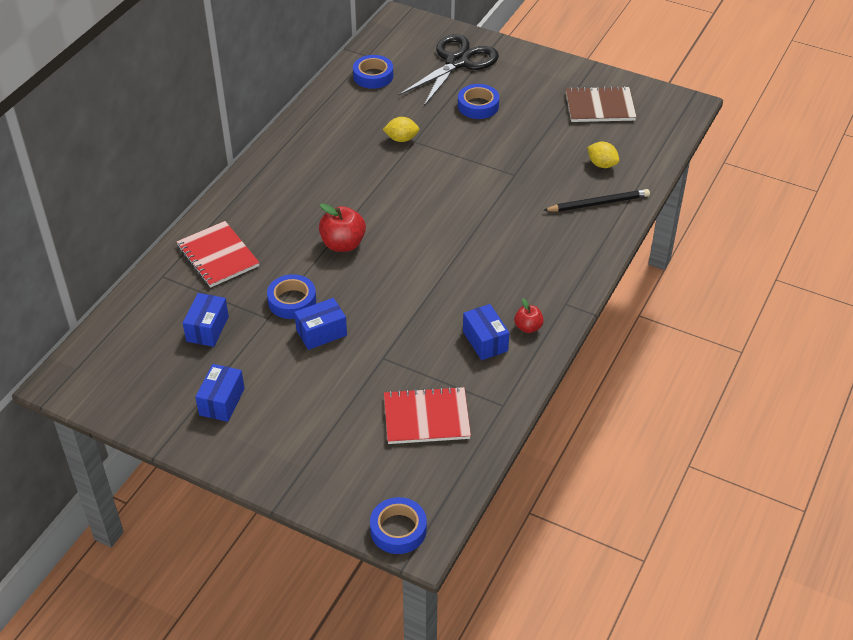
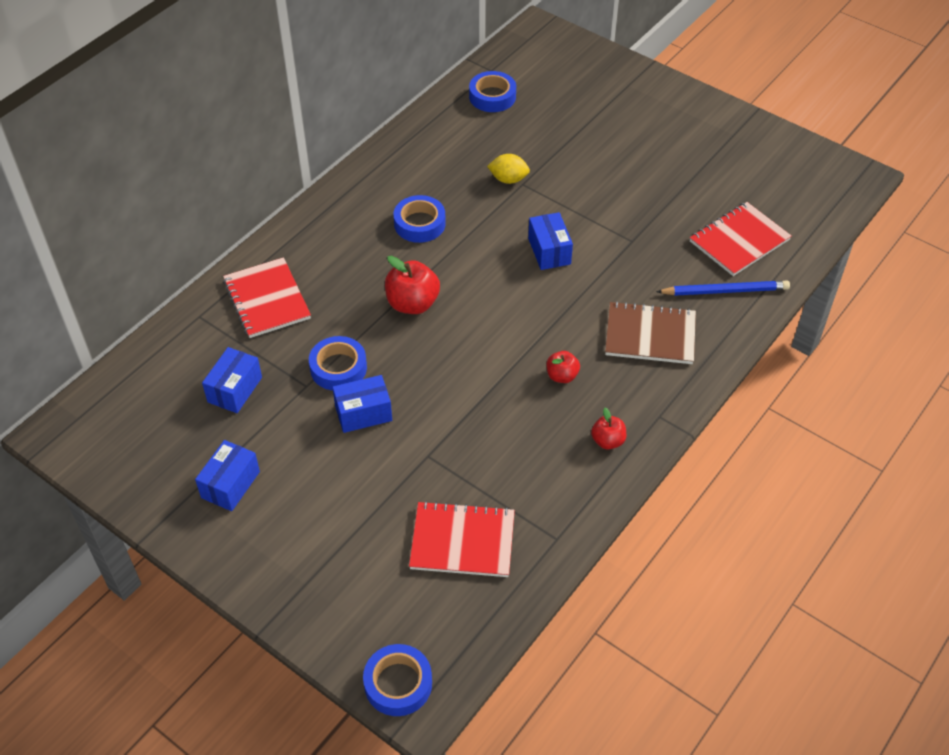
camera: 10 degrees right, 5 degrees up
(457, 62) = (594, 90): black scissors -> none
(478, 106) = (607, 148): blue tape -> blue tape (419, 224)
(480, 283) = (562, 376): none -> red apple
(485, 341) = (553, 451): blue box -> blue box (549, 251)
(598, 203) = (725, 291): black pencil -> blue pencil
(600, 107) = (751, 166): brown notebook -> brown notebook (650, 335)
(602, 164) = (739, 241): yellow lemon -> red notebook

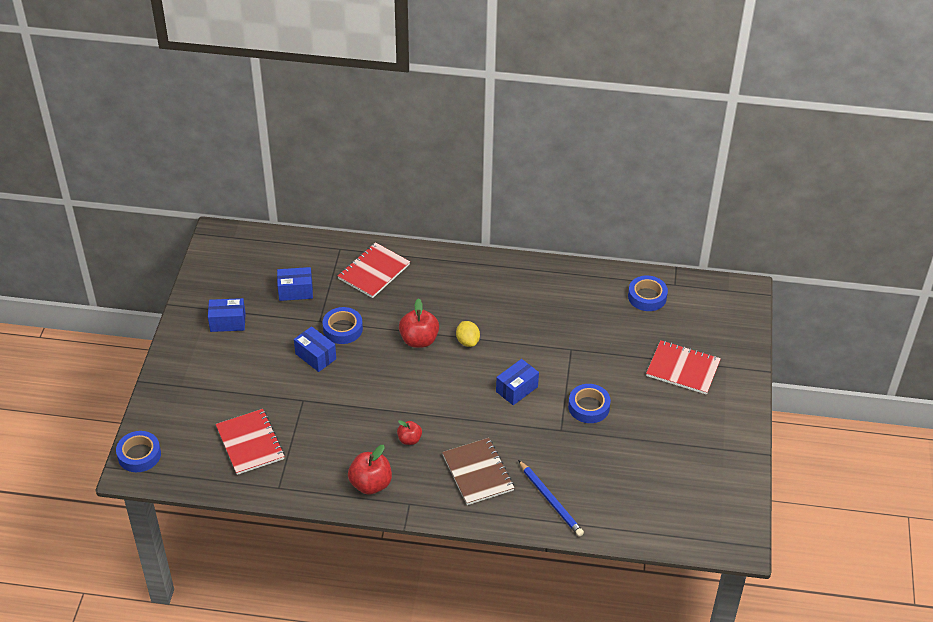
camera: 60 degrees right, 5 degrees down
(419, 224) = (491, 313): blue tape -> blue tape (589, 407)
(508, 179) = (569, 340): yellow lemon -> yellow lemon (467, 341)
(607, 441) = (370, 484): red apple -> red apple, size x1.71
(739, 241) = (608, 491): red notebook -> red notebook (683, 369)

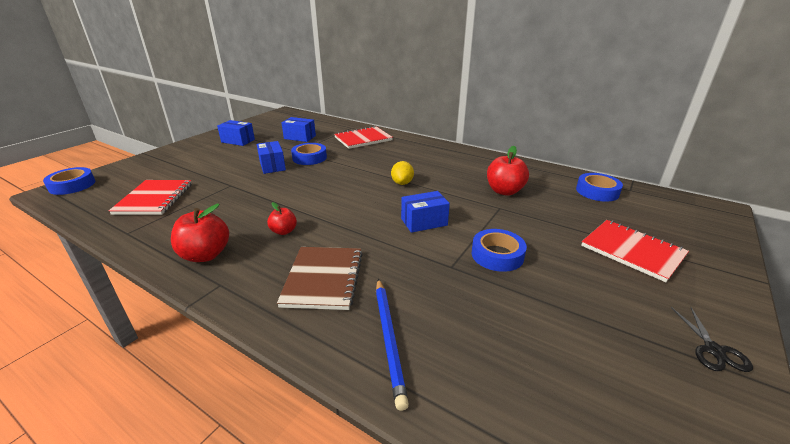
camera: 25 degrees right, 15 degrees down
(419, 340) = (361, 174): red apple -> red apple (504, 191)
(733, 440) = (713, 350): none -> black scissors

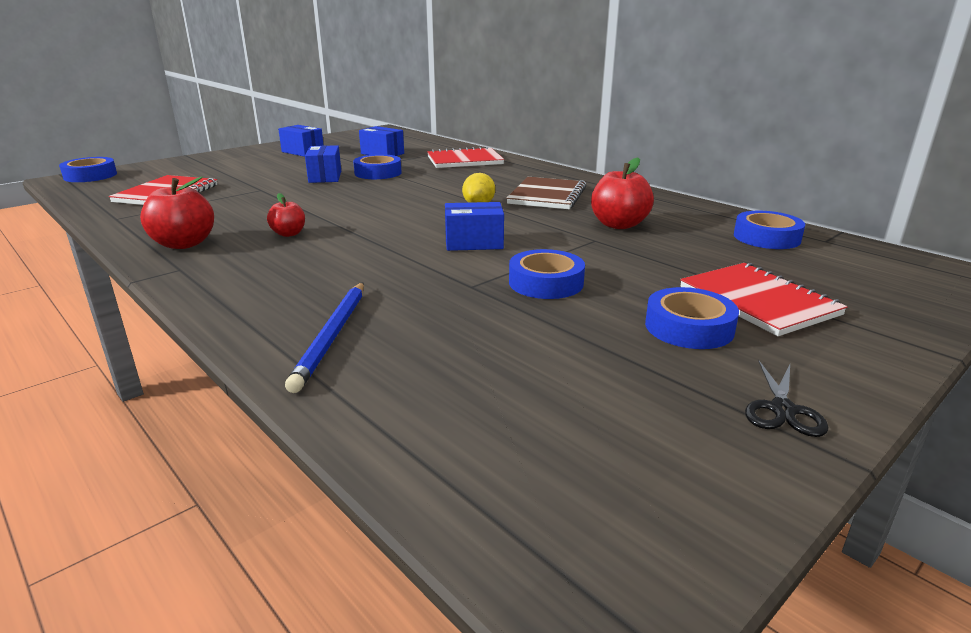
camera: 15 degrees right, 5 degrees down
(323, 279) = (299, 278): brown notebook -> brown notebook (547, 196)
(611, 283) = (689, 327): none -> blue tape

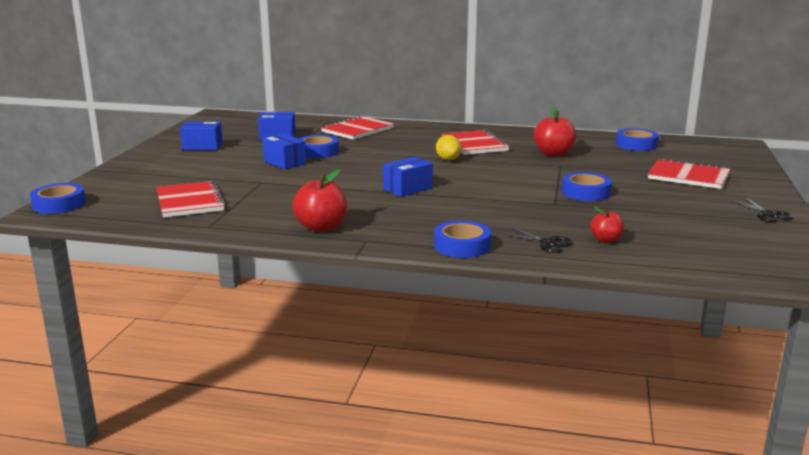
camera: 35 degrees left, 5 degrees down
(289, 234) = (375, 204): red apple -> red apple (606, 240)
(332, 336) = (547, 243): blue pencil -> black scissors
(474, 243) = (501, 182): blue box -> blue box (407, 189)
(547, 196) = (474, 144): brown notebook -> red notebook
(689, 327) = (684, 195): blue tape -> blue tape (462, 246)

